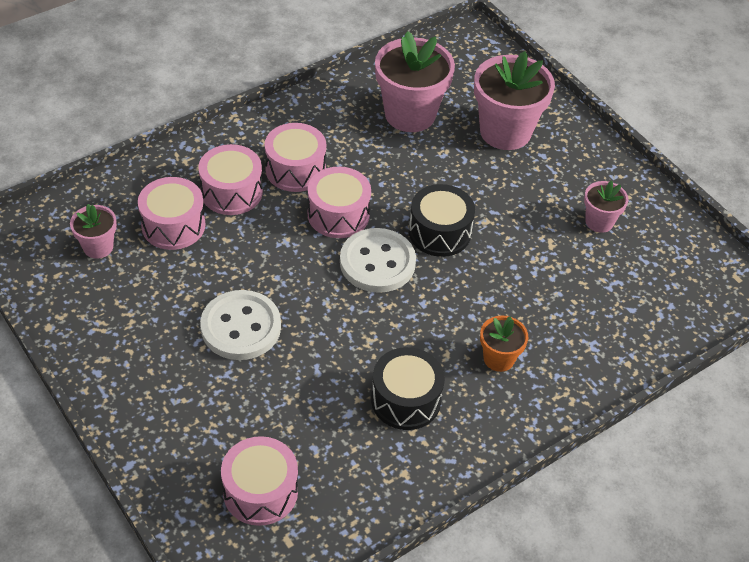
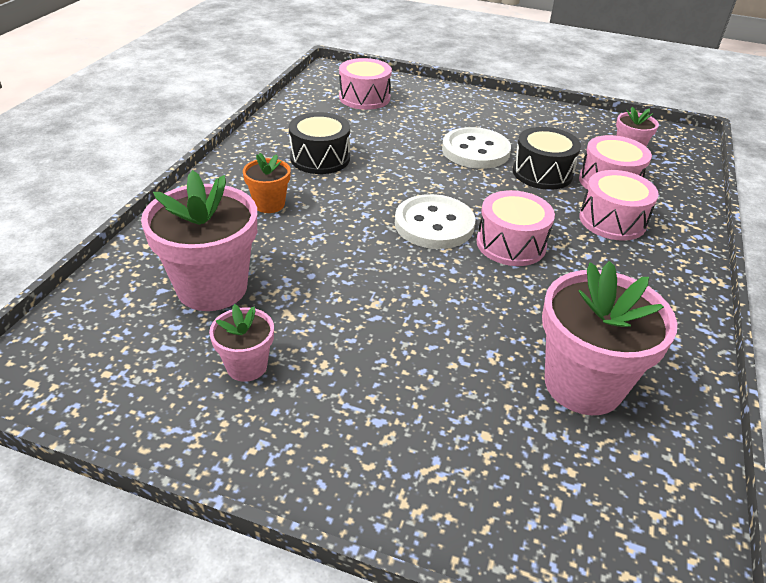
camera: 145 degrees right, 10 degrees down
(295, 169) = (597, 262): pink drum -> none
(439, 232) = (408, 271): black drum -> black drum (542, 173)
(505, 132) = (454, 429): pink flower pot -> pink flower pot (212, 288)

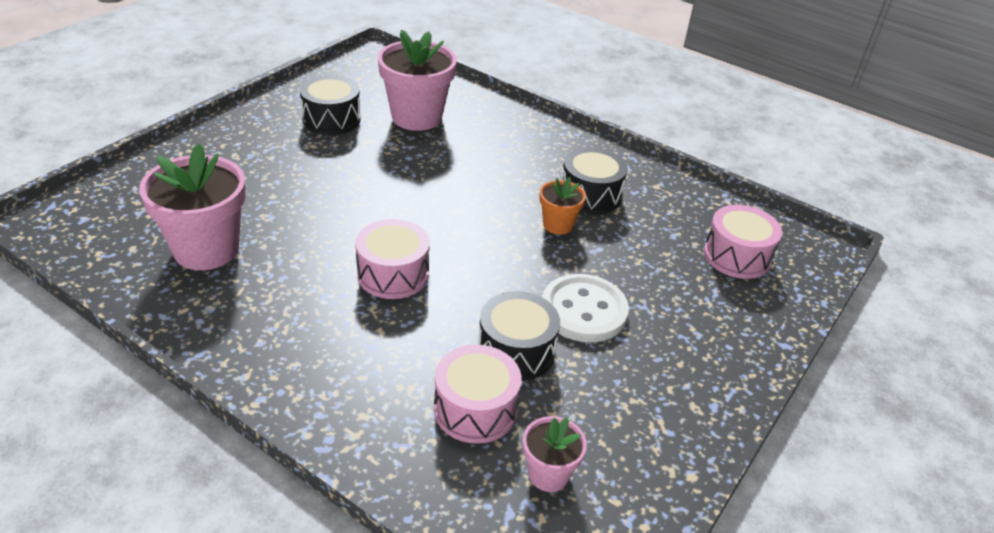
camera: 105 degrees right, 0 degrees up
(247, 366) = (331, 119): pink flower pot -> black drum
(269, 204) = (515, 155): orange flower pot -> orange flower pot (558, 225)
(434, 224) = (447, 235): white button -> none
(612, 220) = (395, 370): pink drum -> none

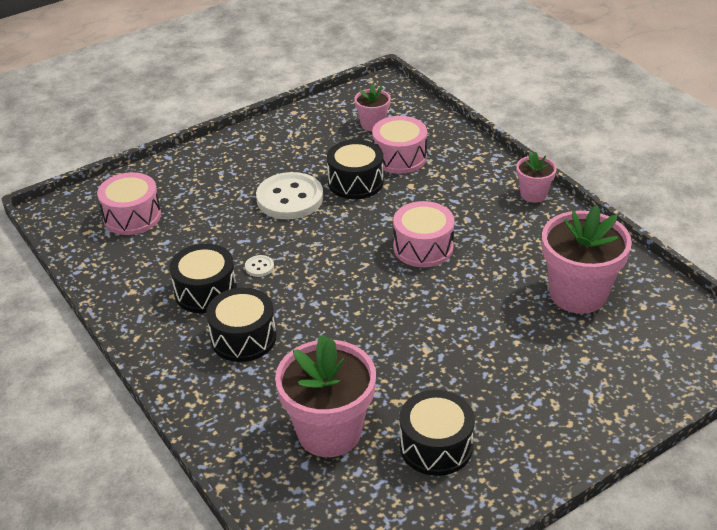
camera: 155 degrees left, 0 degrees up
(261, 378) = (533, 194): none -> pink flower pot
(526, 165) = (243, 338): none -> black drum
(558, 225) = (259, 267): orange flower pot -> white button

